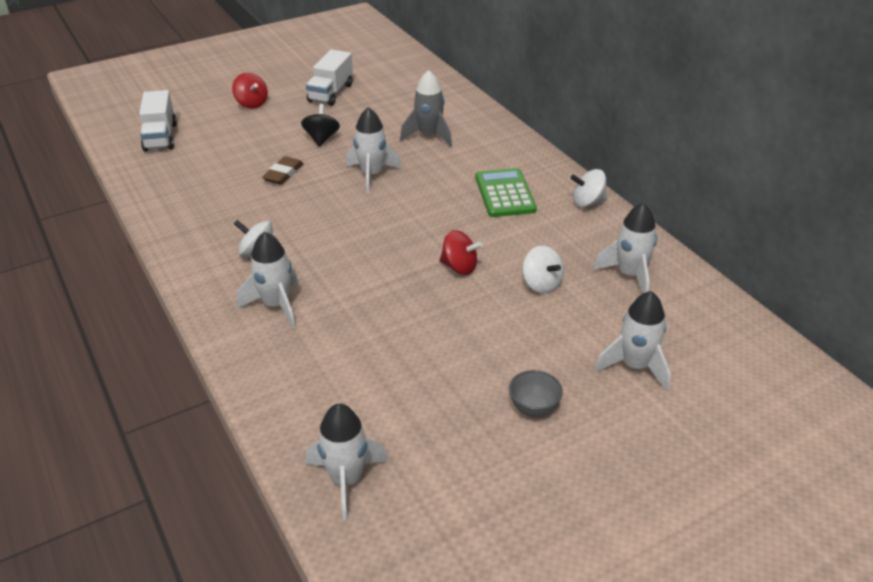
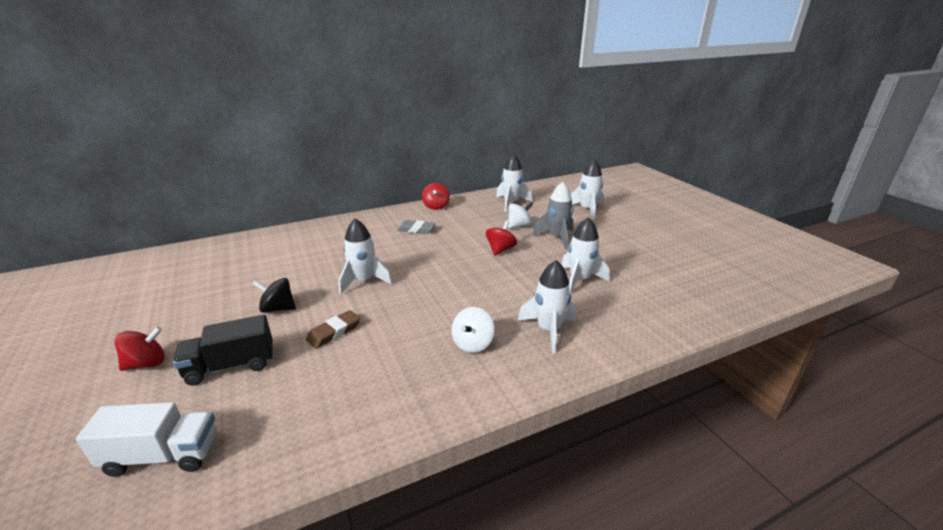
camera: 85 degrees left, 10 degrees down
(244, 137) = (231, 366): none -> black truck
(283, 174) = (334, 332): brown eraser -> brown eraser turned 75 degrees counterclockwise
(331, 93) = (181, 303): white truck -> none
(346, 480) = (717, 296): white rocket -> white rocket (579, 280)
(429, 136) = (315, 253): grey rocket -> grey rocket (556, 238)
(504, 194) = (416, 229): green calculator -> grey eraser
(533, 408) = (629, 236): grey bowl -> none
(587, 202) = (436, 206): white spinning top -> red spinning top

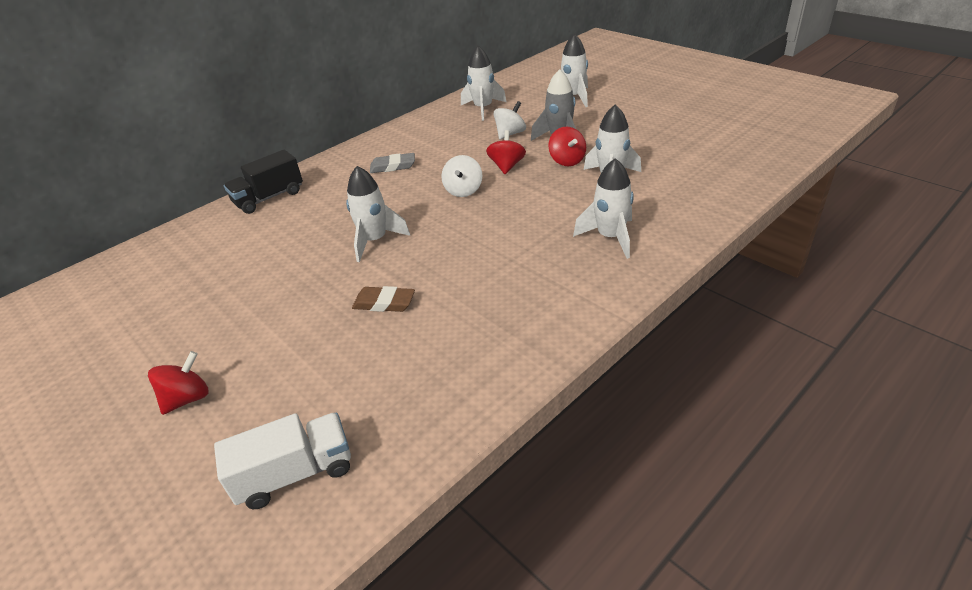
camera: 15 degrees left, 10 degrees up
(231, 366) = (294, 370): black truck -> black truck (269, 198)
(278, 308) = (296, 297): black spinning top -> none
(334, 332) = (384, 303): brown eraser -> brown eraser turned 75 degrees clockwise
(436, 206) = (396, 133): red spinning top -> red spinning top (567, 161)
(472, 344) = (542, 272): white spinning top -> white spinning top (463, 190)

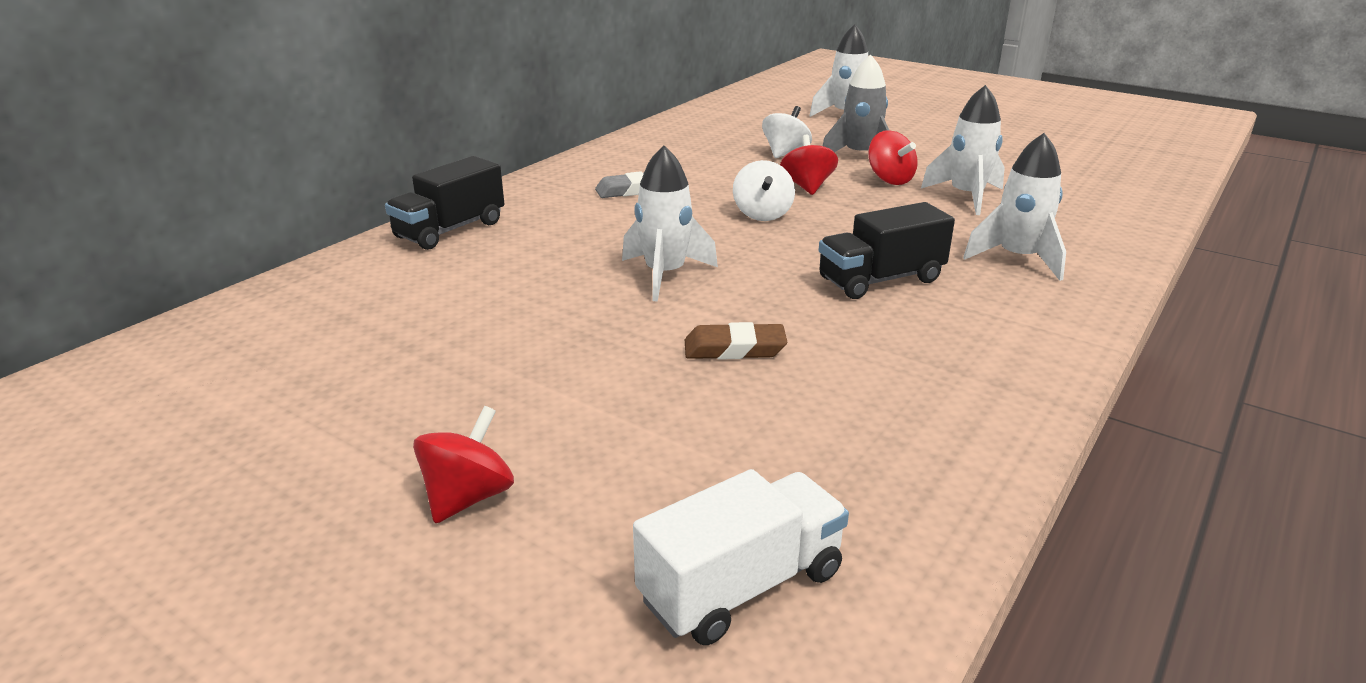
camera: 15 degrees left, 10 degrees down
(483, 109) = (725, 127): white rocket -> none
(506, 251) = (880, 280): none -> black truck

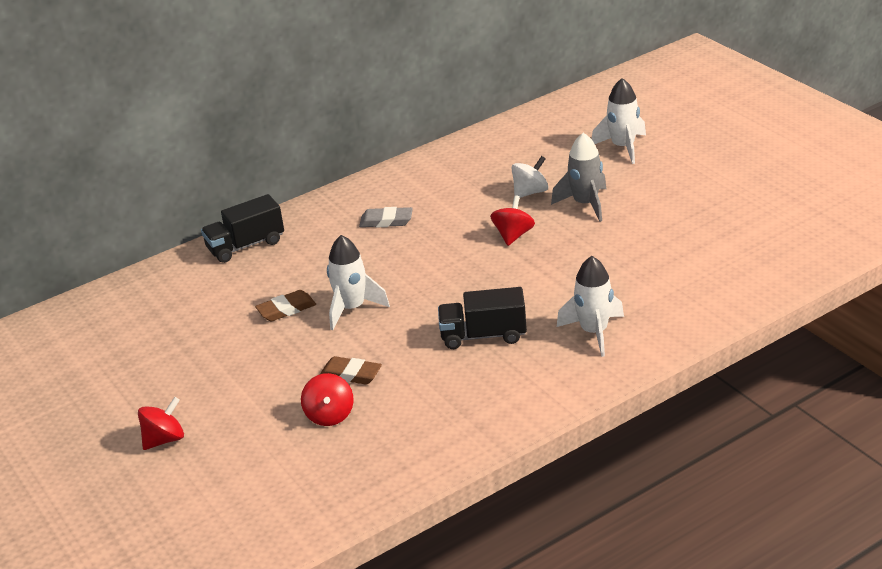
camera: 25 degrees right, 5 degrees up
(565, 287) = (286, 309): none -> brown eraser
(741, 586) = (254, 507): white truck -> none
(762, 214) = (457, 260): white spinning top -> none
(890, 179) = (583, 236): red spinning top -> red spinning top (329, 415)
(966, 197) = (623, 264): white rocket -> none

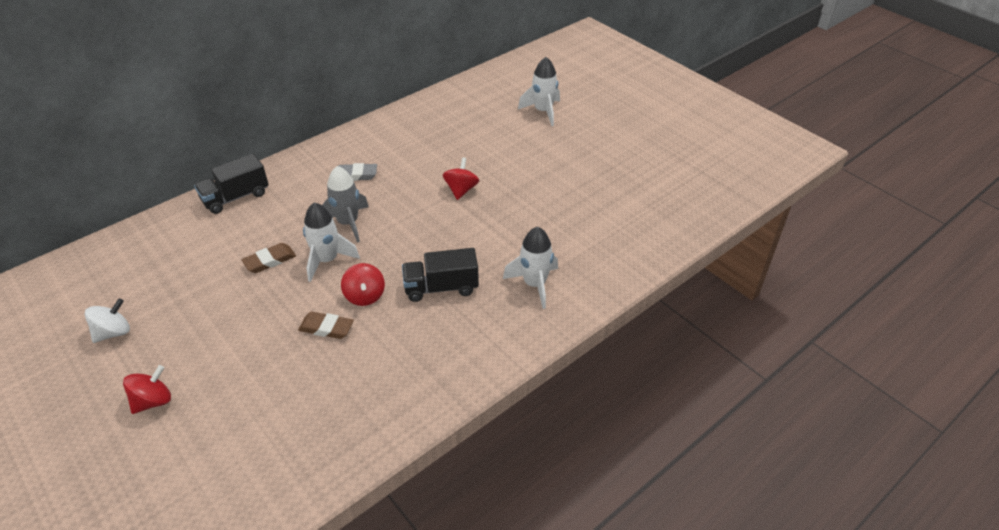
camera: 10 degrees left, 10 degrees up
(329, 415) = (307, 372): red spinning top -> red spinning top (365, 296)
(530, 192) = (472, 150): white spinning top -> white spinning top (113, 332)
(585, 204) = (517, 162): grey rocket -> grey rocket (348, 223)

